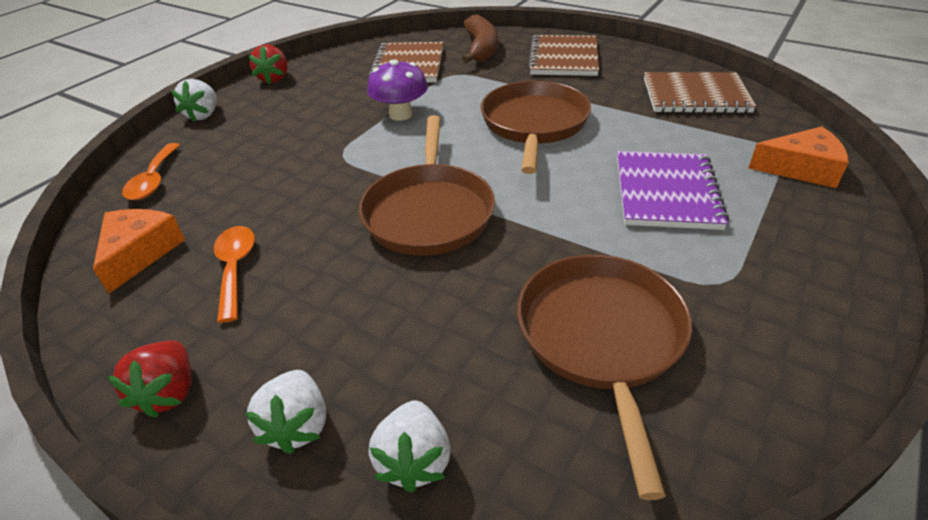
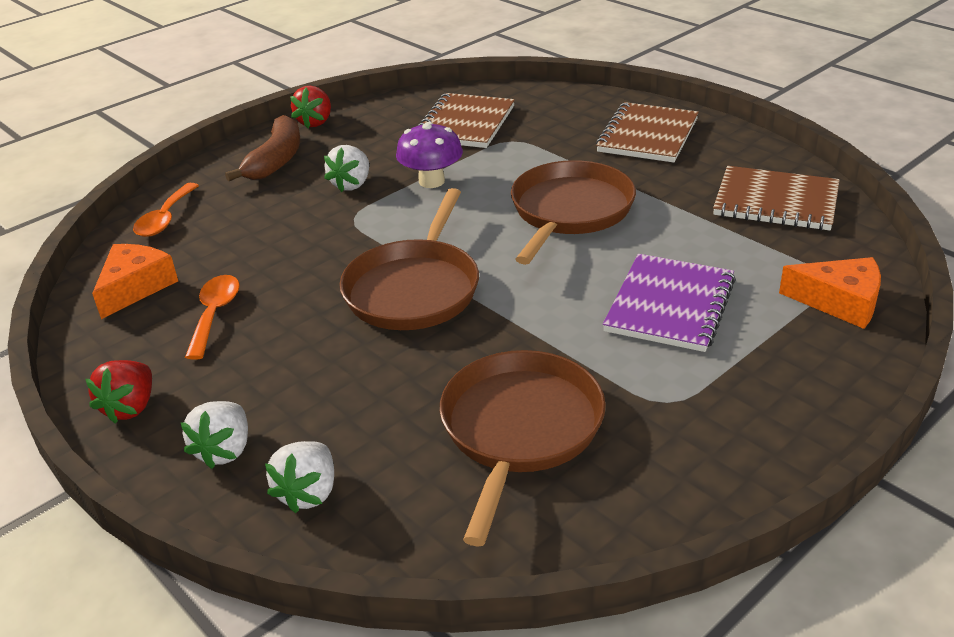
camera: 15 degrees right, 5 degrees down
(203, 115) = (231, 155): white strawberry -> white strawberry (351, 184)
(481, 49) = (557, 112): brown banana -> brown banana (276, 160)

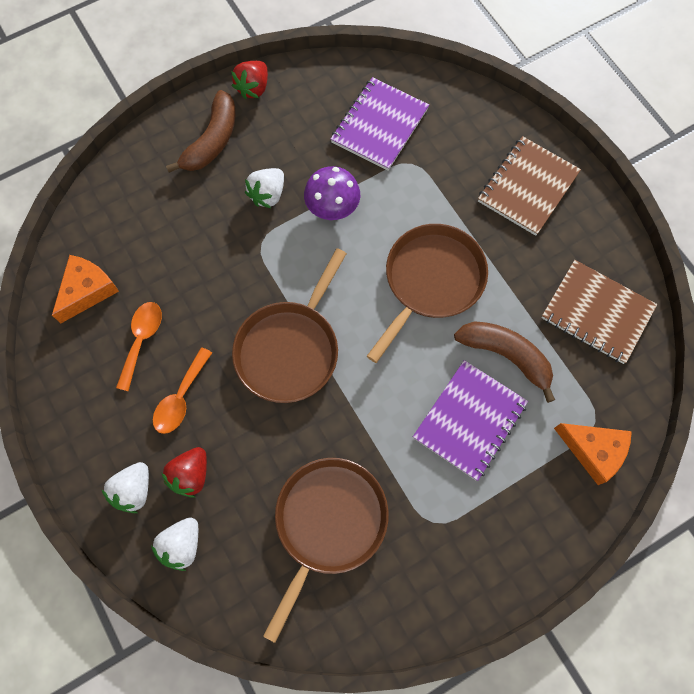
camera: 10 degrees right, 35 degrees up
(130, 407) = (76, 429): red strawberry -> red strawberry (191, 475)
(165, 219) = (115, 204): orange spoon -> orange spoon (181, 398)
(465, 124) = (379, 125): brown notebook -> purple notebook
(688, 249) = (506, 356): none -> brown banana

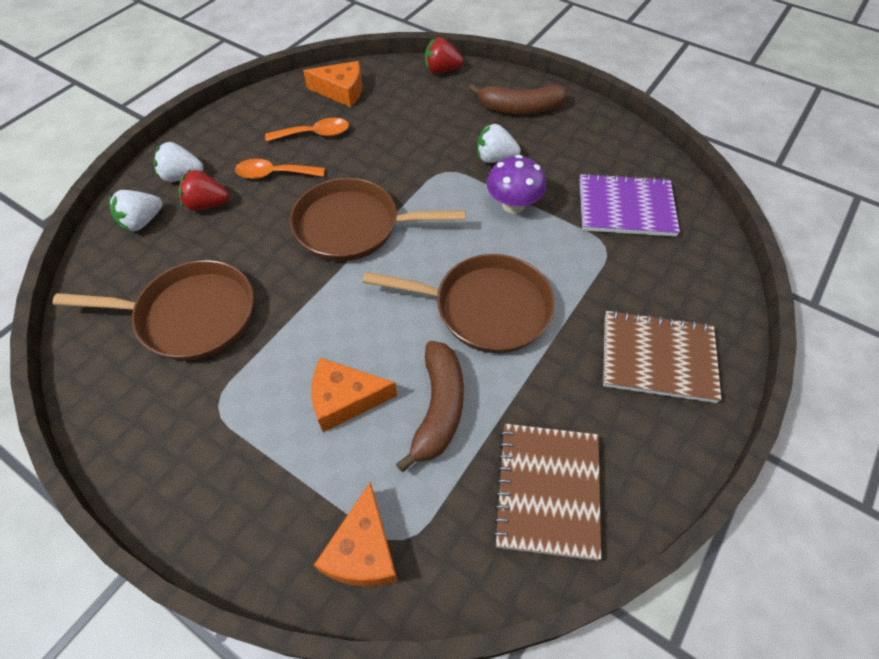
camera: 65 degrees right, 15 degrees down
(182, 545) = (142, 222): white strawberry -> white strawberry turned 45 degrees counterclockwise
(253, 88) = (590, 113): red strawberry -> red strawberry (441, 70)
(469, 420) = (345, 399): purple notebook -> orange cheese

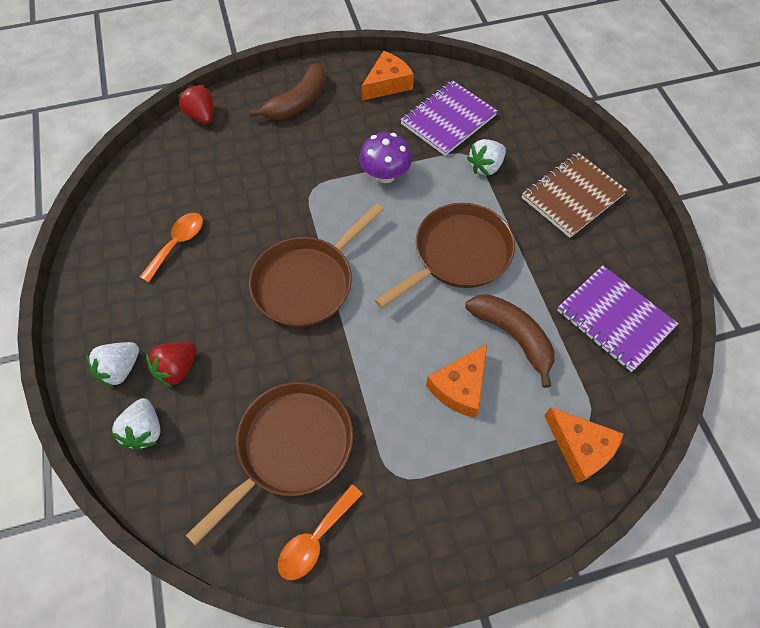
camera: 50 degrees left, 5 degrees up
(274, 174) = (193, 300): orange spoon -> orange spoon (315, 539)
(341, 91) = (147, 194): orange cheese -> orange cheese (387, 84)
(441, 70) = (201, 116): red strawberry -> red strawberry turned 105 degrees clockwise
(495, 158) = (331, 153): white strawberry -> white strawberry (485, 167)
(547, 490) = (614, 319): brown notebook -> purple notebook

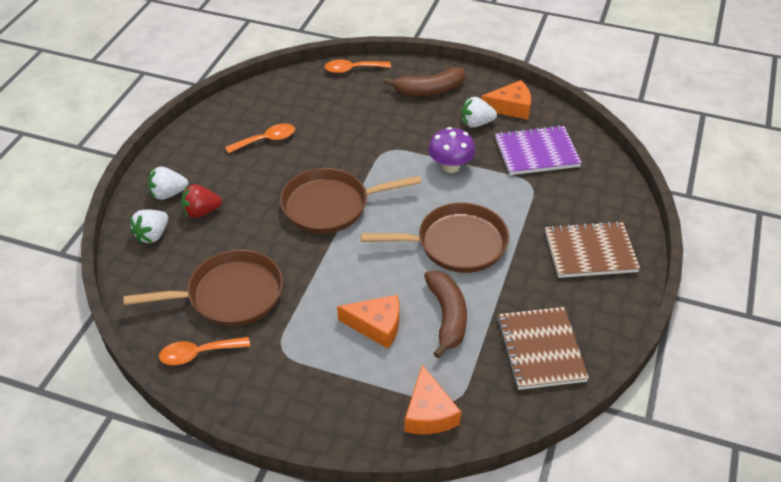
camera: 35 degrees right, 15 degrees down
(201, 116) = (352, 69): red strawberry -> orange spoon
(460, 387) = (376, 325): orange cheese -> orange cheese turned 150 degrees counterclockwise
(485, 167) = (536, 198): white strawberry -> white strawberry (476, 123)
(614, 319) = (540, 350): purple notebook -> brown notebook

